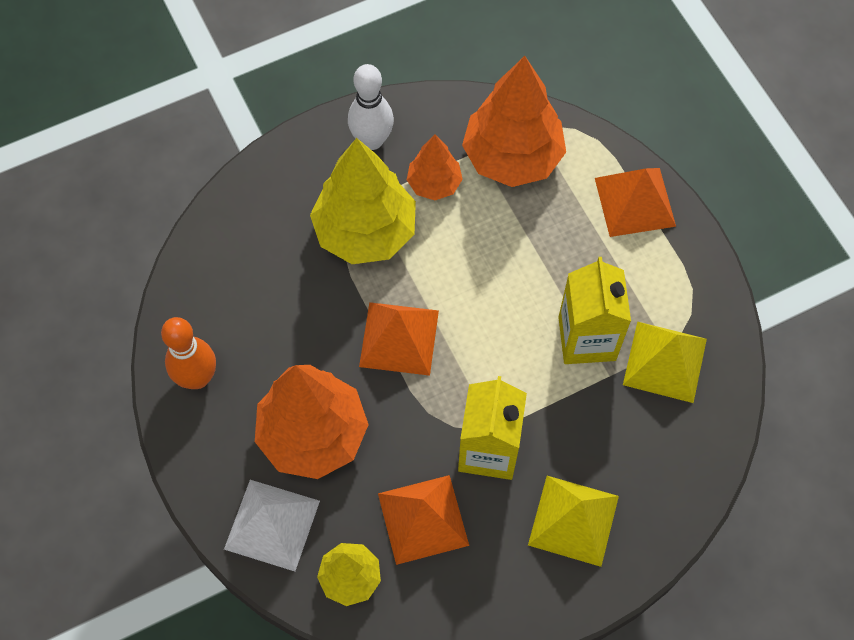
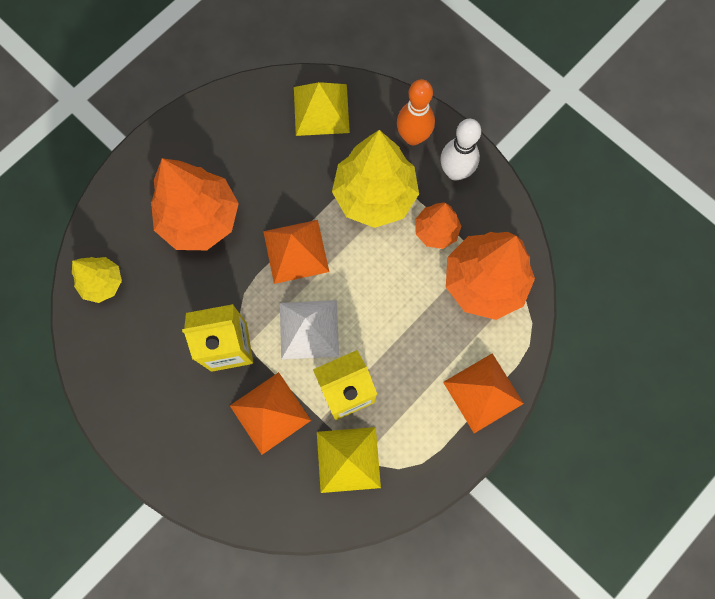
camera: 70 degrees right, 10 degrees up
(197, 378) = (216, 126): orange bowling pin -> orange bowling pin (413, 137)
(272, 524) = (125, 217): white pyramid -> white pyramid (309, 329)
(423, 519) = (161, 317): orange pyramid -> orange pyramid (270, 412)
(573, 520) = (193, 427): yellow pyramid -> yellow pyramid (321, 109)

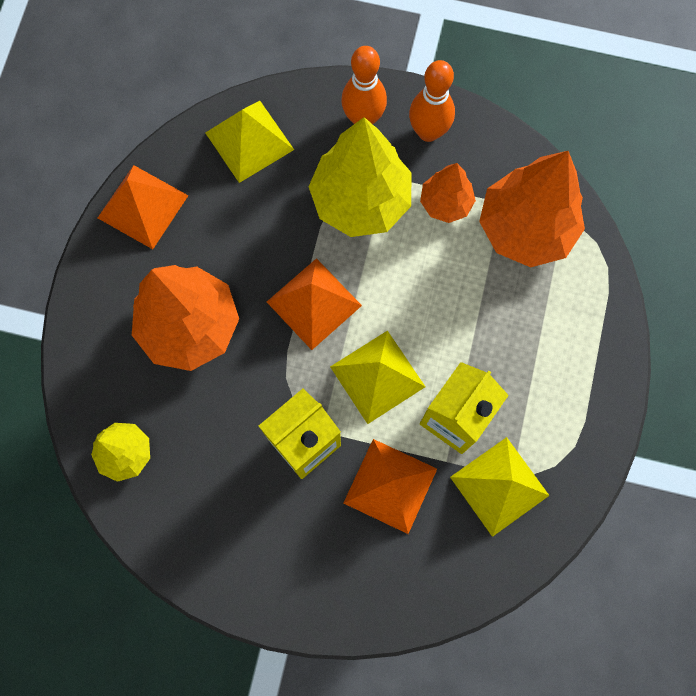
camera: 30 degrees left, 0 degrees up
(309, 329) = (377, 376): white pyramid -> yellow pyramid
(455, 172) = (428, 132): white bowling pin -> orange bowling pin
(483, 392) = (591, 340): orange pyramid -> orange pyramid (142, 206)

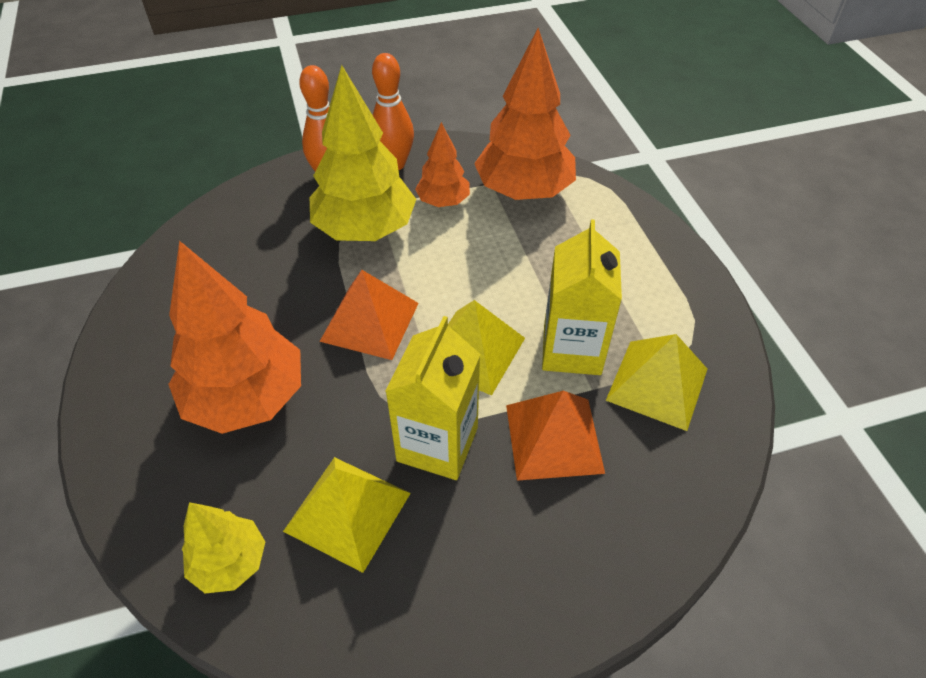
camera: 30 degrees left, 25 degrees down
(142, 206) = (140, 320): orange pyramid -> none
(249, 141) = (230, 230): yellow pyramid -> yellow pyramid (347, 512)

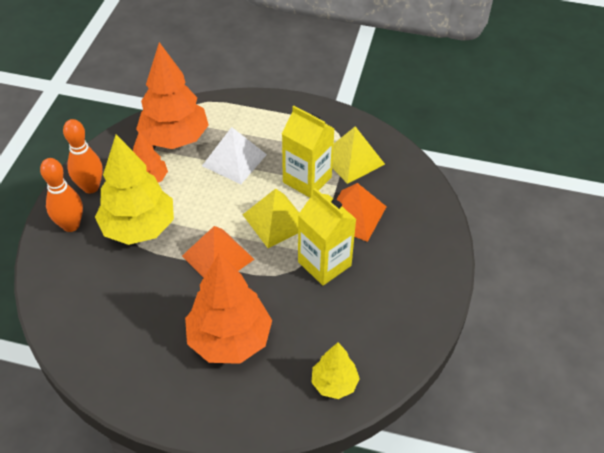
camera: 60 degrees left, 0 degrees up
(347, 512) = (338, 319): yellow pyramid -> none
(539, 259) = (234, 160): none -> white pyramid

